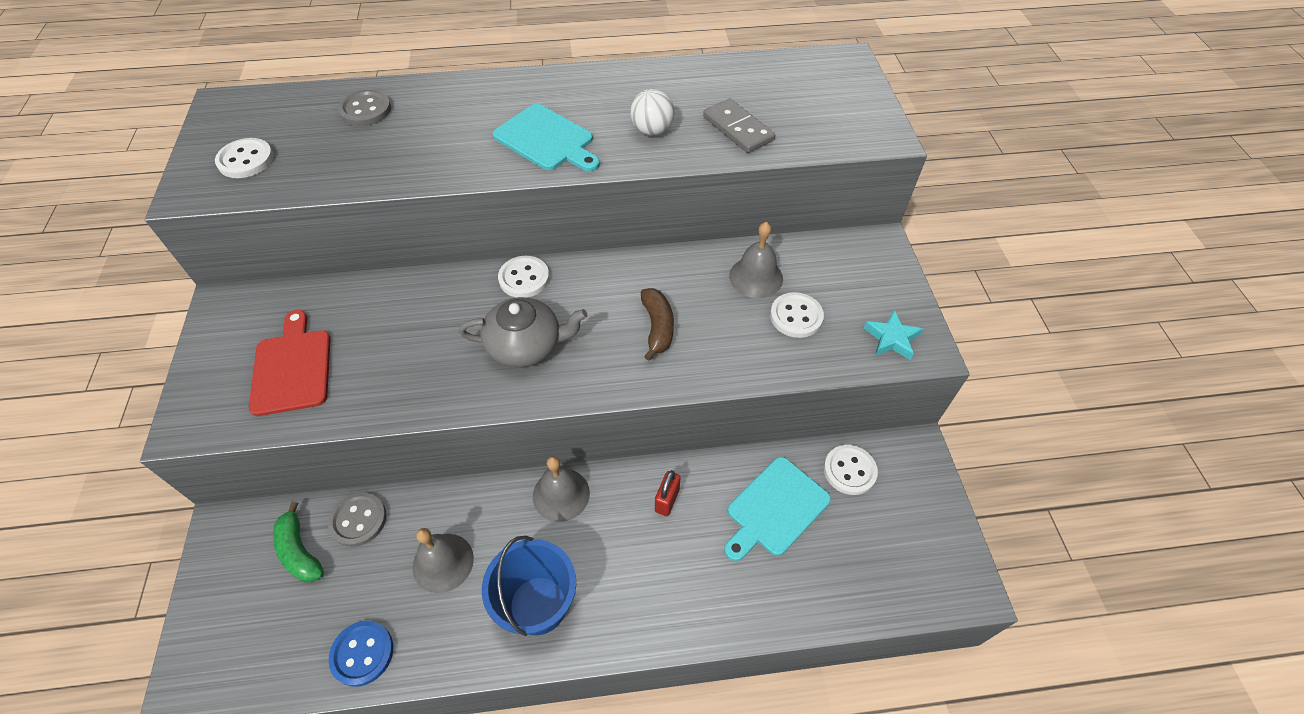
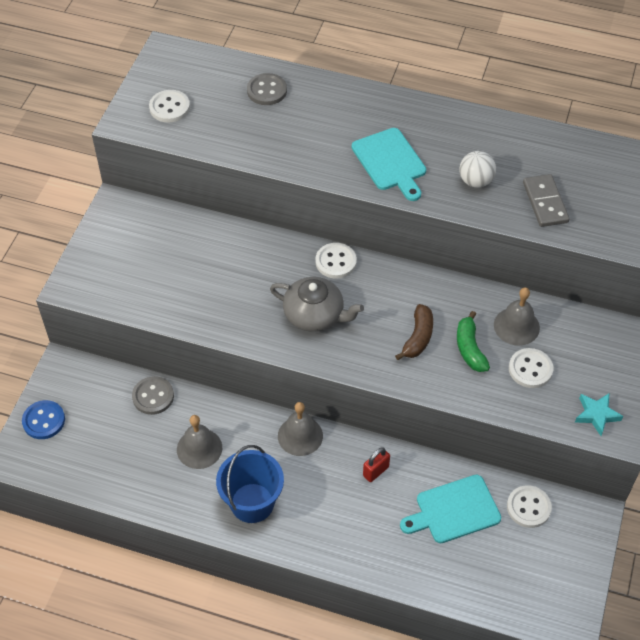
camera: 25 degrees right, 0 degrees up
(292, 368) = (148, 271): red cutting board -> none
(300, 551) = (108, 402): green banana -> green banana (470, 348)
(362, 653) = (127, 484): blue button -> blue button (44, 421)

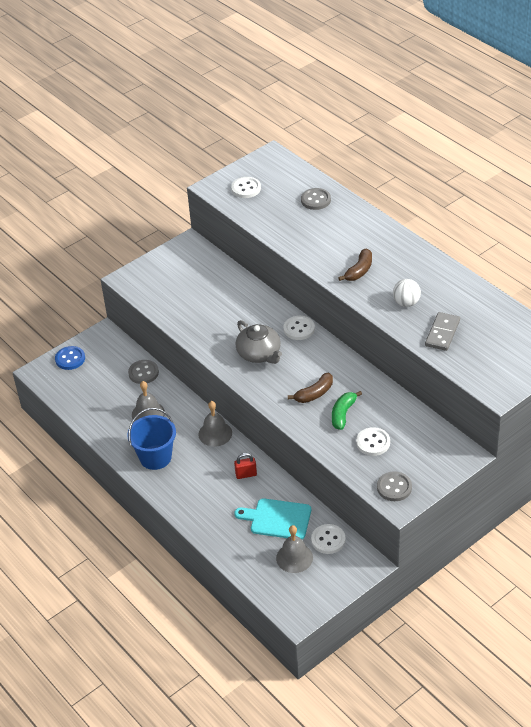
camera: 35 degrees right, 10 degrees down
(390, 162) = (359, 271): turquoise cutting board -> brown banana
(516, 326) = (386, 414): grey bell -> grey bell (294, 558)
(596, 415) = (394, 487): turquoise star -> grey button

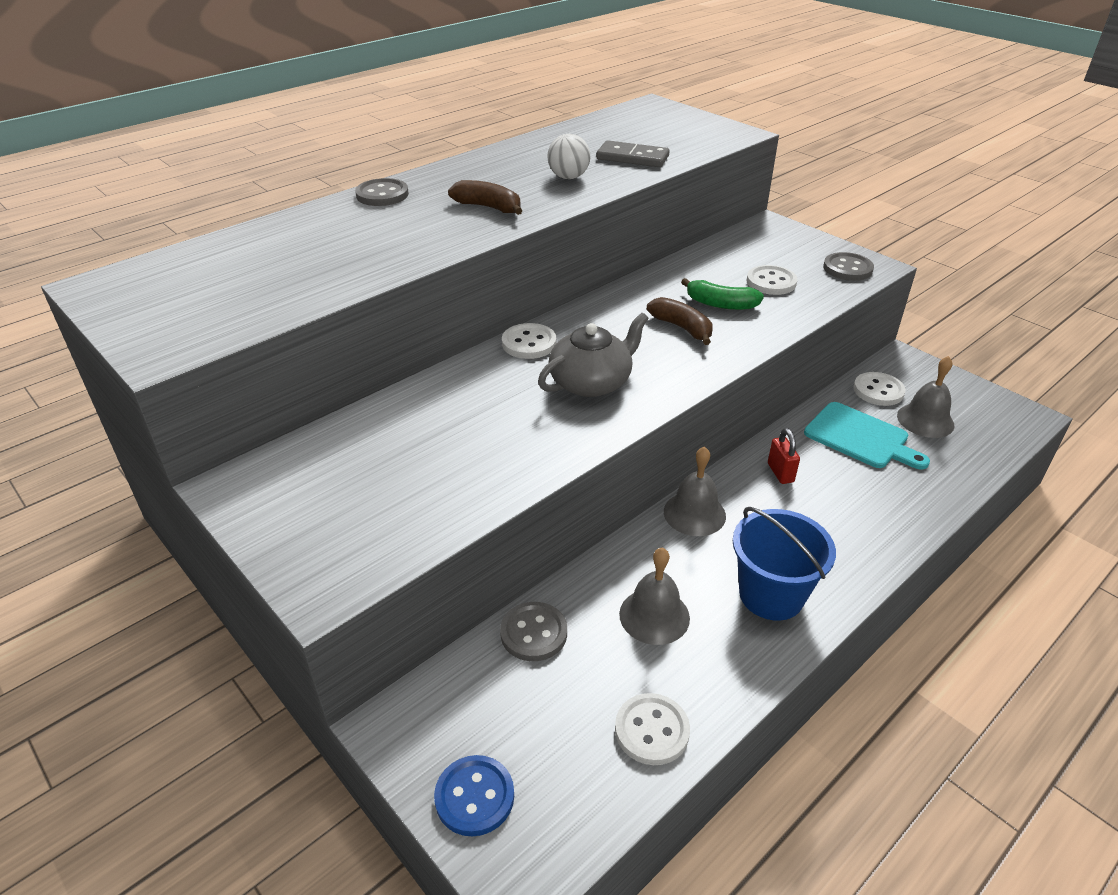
camera: 95 degrees left, 5 degrees down
(246, 188) = (194, 311): white button -> white button (651, 730)
(277, 519) = (860, 437): turquoise cutting board -> turquoise cutting board turned 60 degrees counterclockwise
(315, 200) = (278, 241): grey button -> grey button (382, 195)

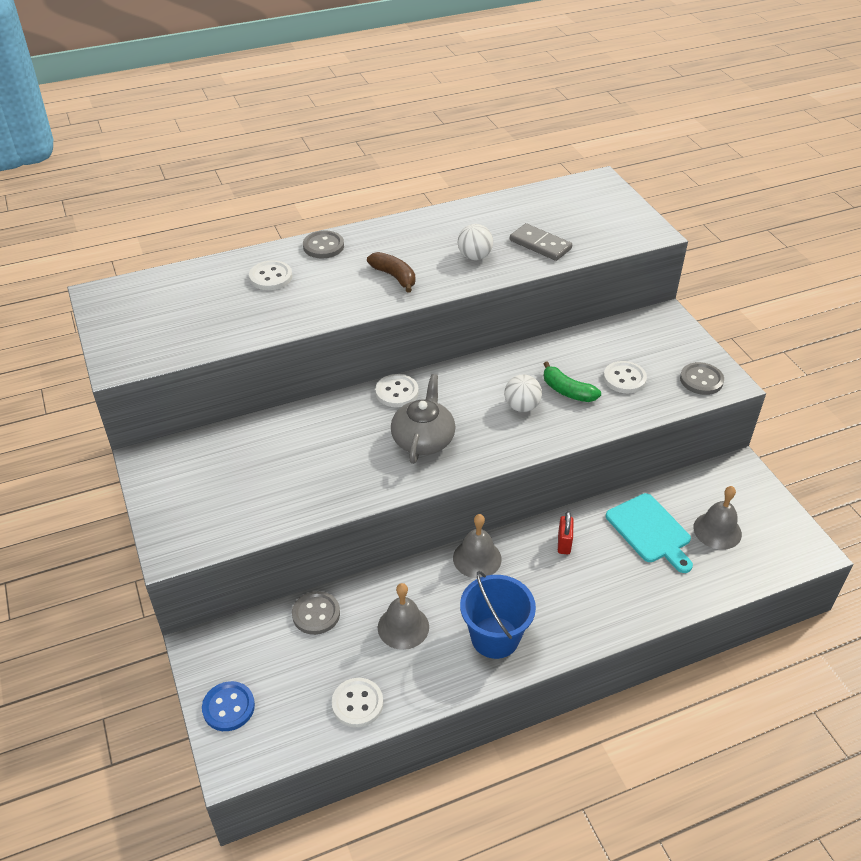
camera: 20 degrees right, 5 degrees up
(591, 382) = (423, 439): grey teapot -> grey teapot turned 60 degrees counterclockwise
(682, 328) = (521, 406): brown banana -> white ball
(878, 391) = (696, 492): white button -> white button (271, 277)

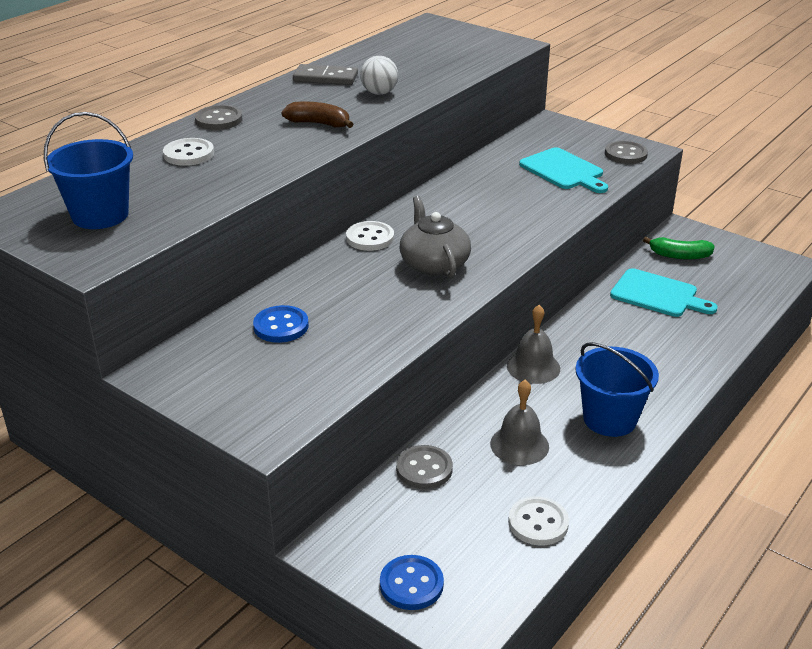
camera: 30 degrees left, 10 degrees down
(161, 319) = (100, 215): none -> blue bucket
(260, 454) = (281, 326): none -> blue button
(521, 406) = (498, 214): white ball -> none
(540, 245) = (429, 72): grey domino -> grey domino (325, 78)
(564, 543) = (597, 328): red padlock -> none
(567, 391) = (525, 192): green banana -> green banana (679, 256)
(624, 379) = (563, 171): white button -> turquoise cutting board
(717, 530) = (708, 276): grey bell -> none

